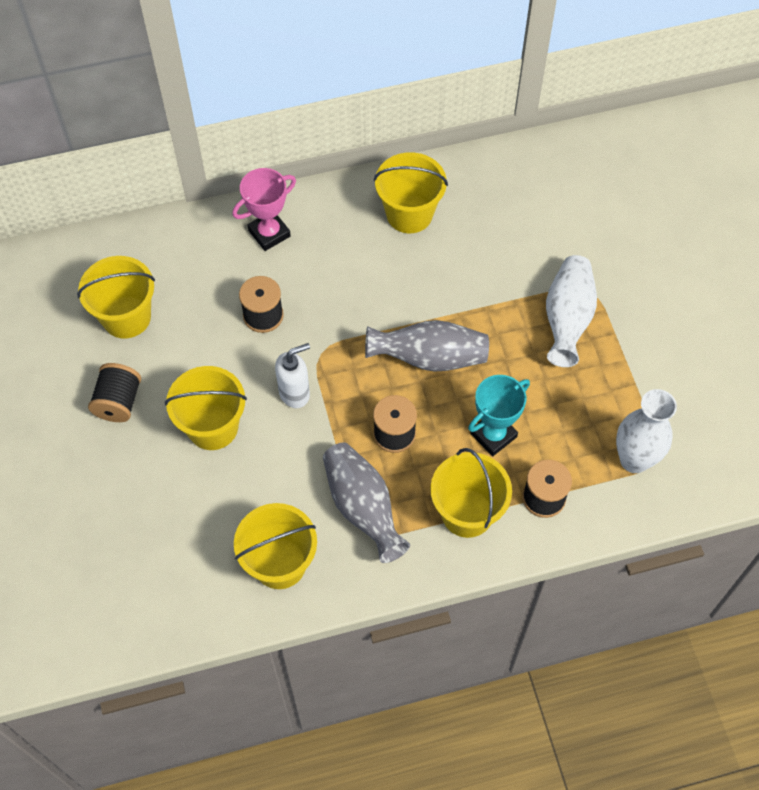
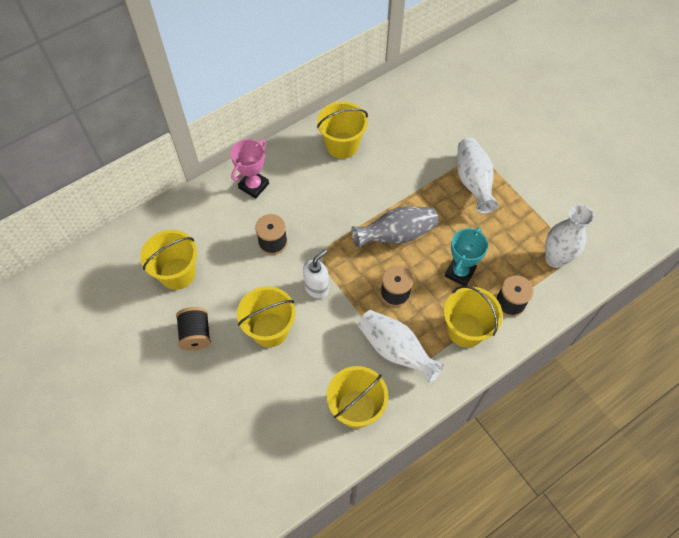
camera: 20 degrees left, 0 degrees up
(363, 508) = (396, 350): grey vase -> white vase

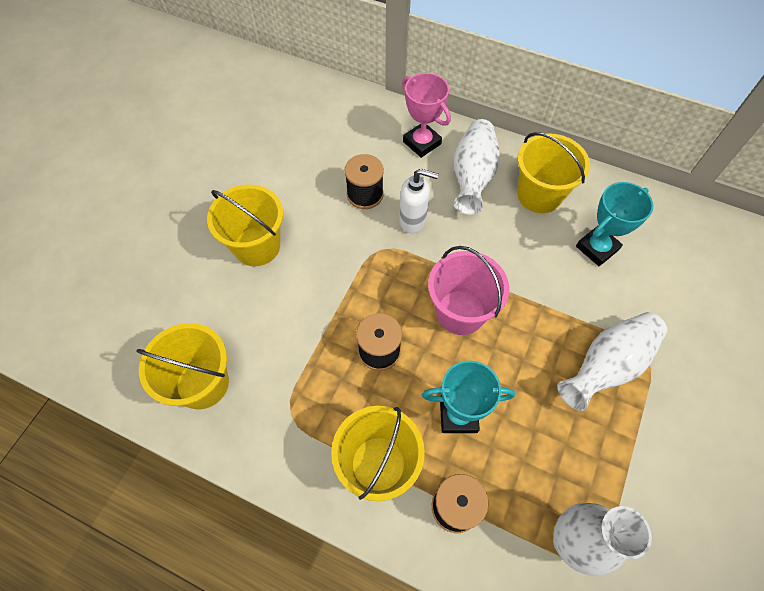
camera: 60 degrees right, 0 degrees up
(177, 273) = (275, 135): yellow bucket -> none
(196, 334) = (216, 185): black spool -> none
(254, 186) = (422, 143): pink trophy -> pink trophy turned 45 degrees clockwise
(317, 288) = (335, 264): white soap dispenser -> white soap dispenser (413, 220)
(396, 235) = (460, 312): grey vase -> pink bucket
(396, 350) = (301, 390): white vase -> white vase (472, 177)
(398, 139) = (597, 248): none -> turquoise trophy

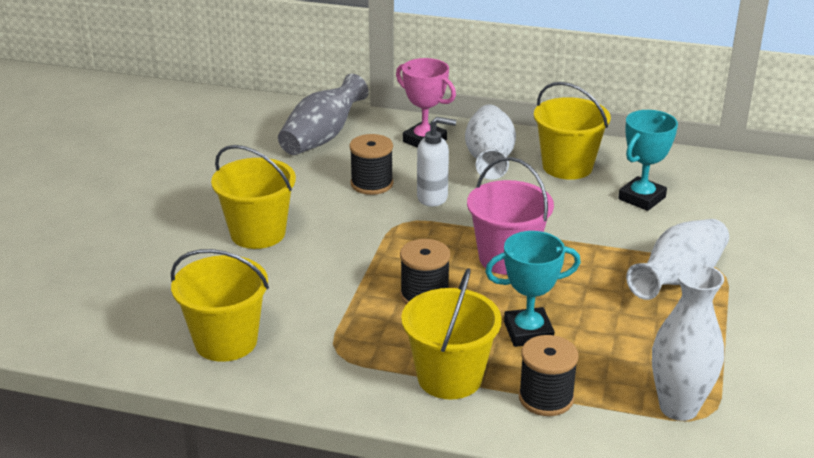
camera: 10 degrees left, 30 degrees down
(336, 127) = (322, 137): none -> grey vase

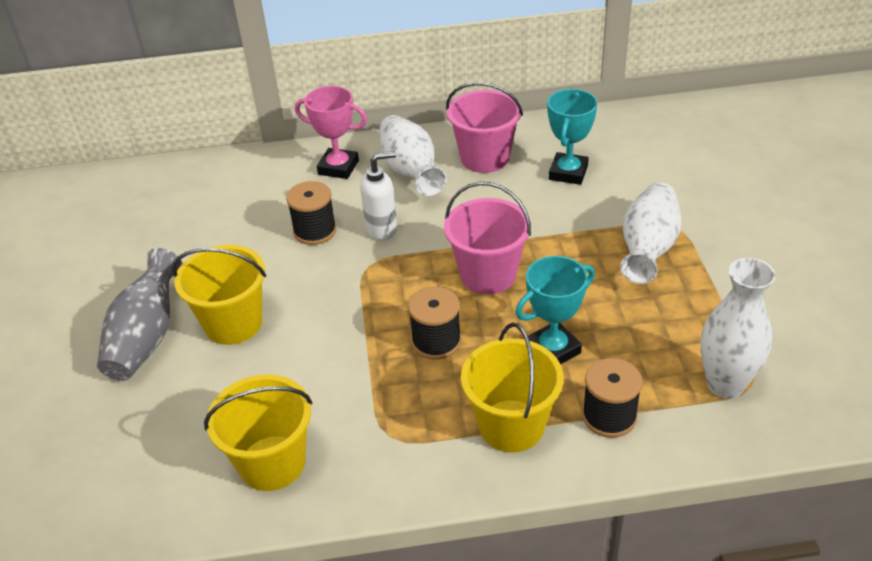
camera: 20 degrees left, 10 degrees up
(322, 137) = (236, 192): grey vase -> grey vase (147, 337)
(567, 166) = (485, 158): yellow bucket -> pink bucket

